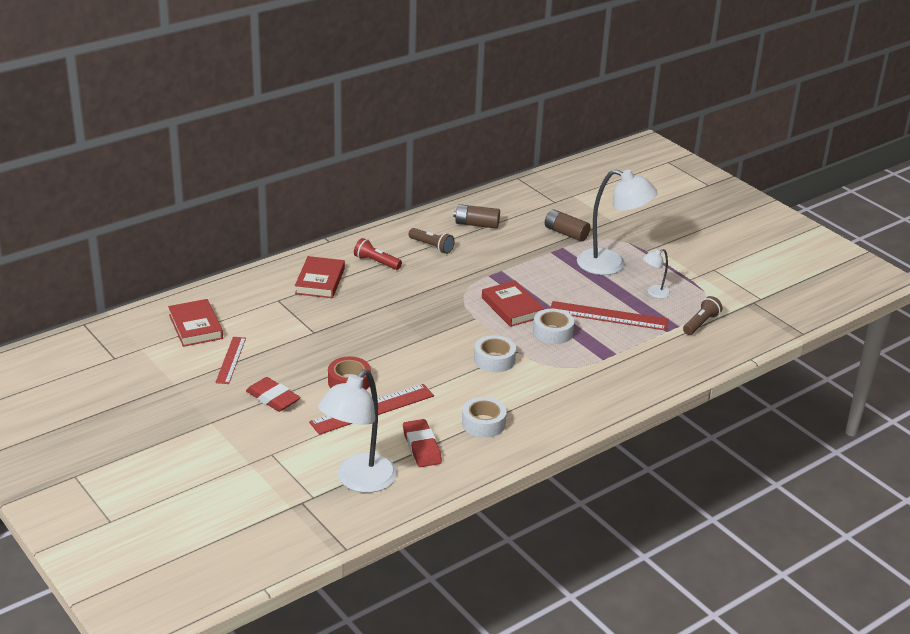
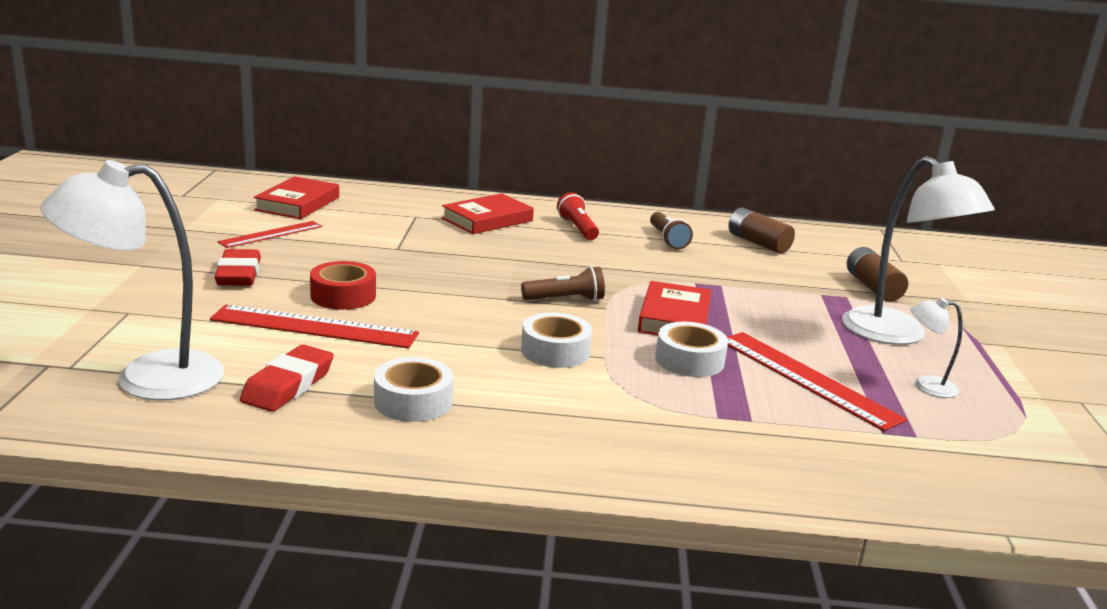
camera: 40 degrees right, 10 degrees down
(701, 323) = (964, 449): brown flashlight -> brown flashlight (565, 300)

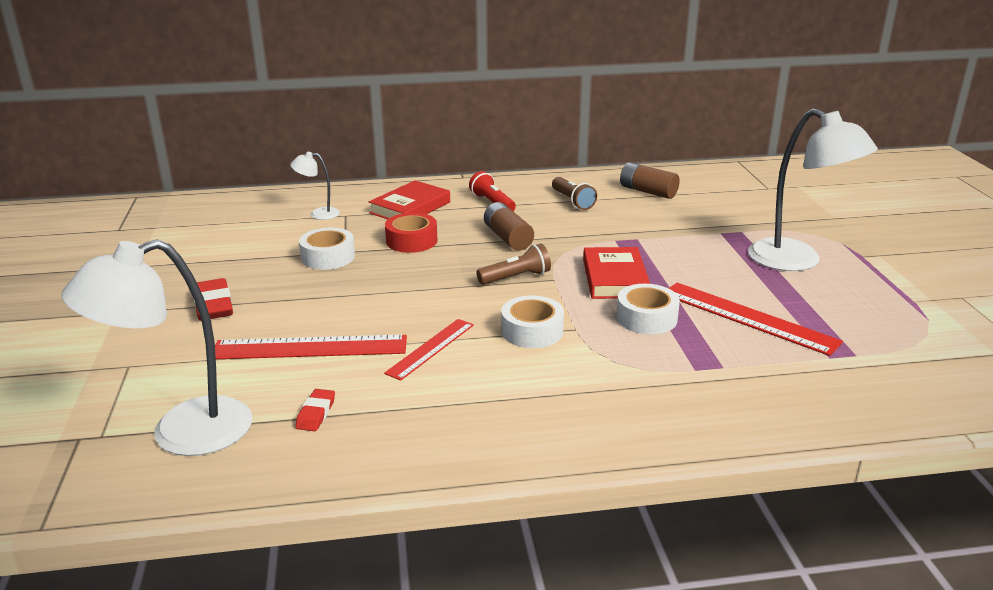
camera: 10 degrees left, 5 degrees up
(271, 234) = (223, 257): red ruler -> red ruler (430, 348)
(288, 385) = (316, 413): red eraser -> red eraser, size x0.58
(297, 203) = (232, 220): red book -> none
(343, 296) = (320, 310): red tape -> red tape (411, 241)
(413, 401) = (435, 407): white tape -> white tape (328, 257)
(873, 287) = (758, 218): brown battery -> brown battery (508, 238)
(926, 386) = (841, 305): white lamp -> white lamp (318, 214)

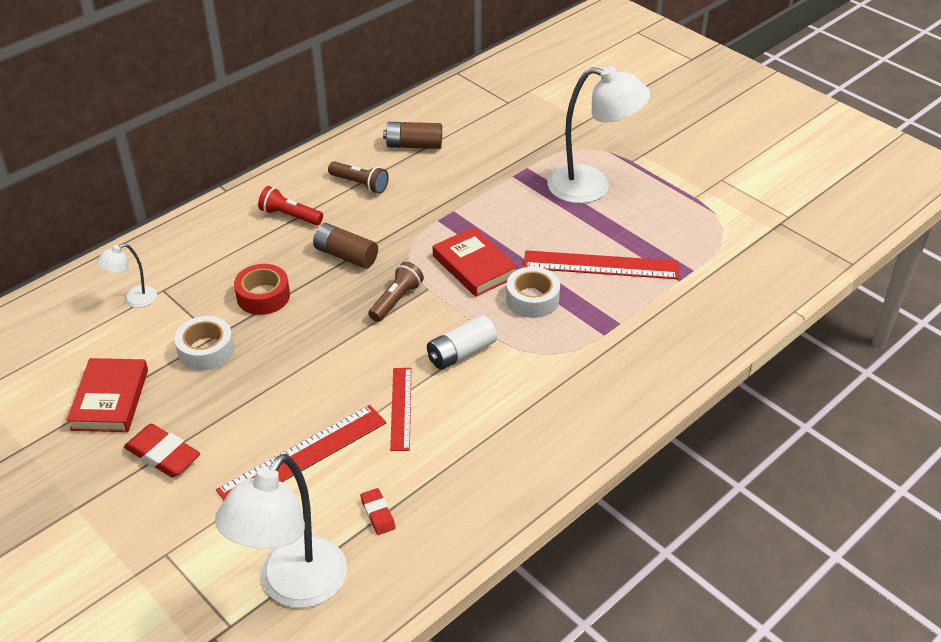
camera: 35 degrees left, 15 degrees up
(410, 207) = (217, 253): red book -> red book (110, 399)
(532, 331) = (461, 353): white tape -> white battery

